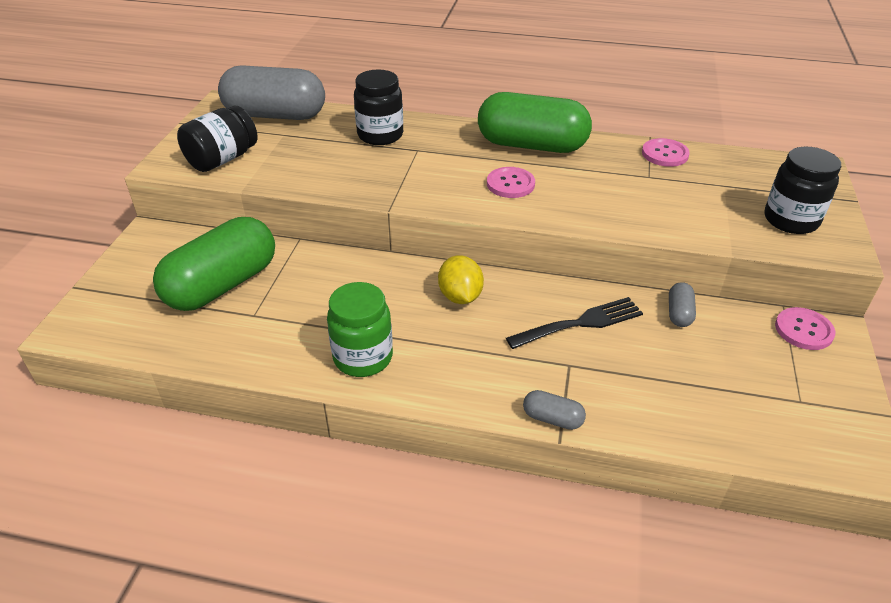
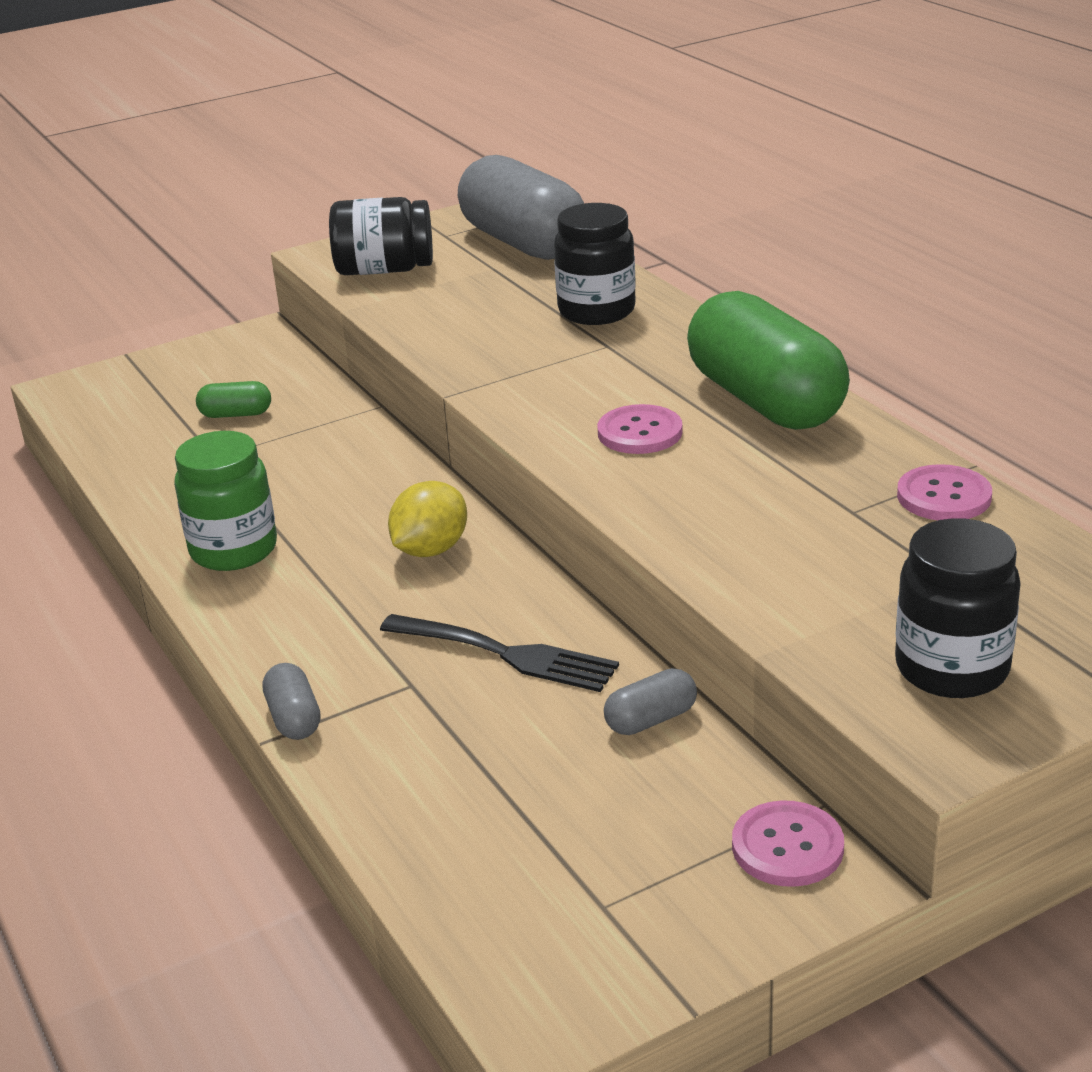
camera: 50 degrees right, 10 degrees down
(222, 285) = (236, 414): green capsule -> green capsule, size x0.41

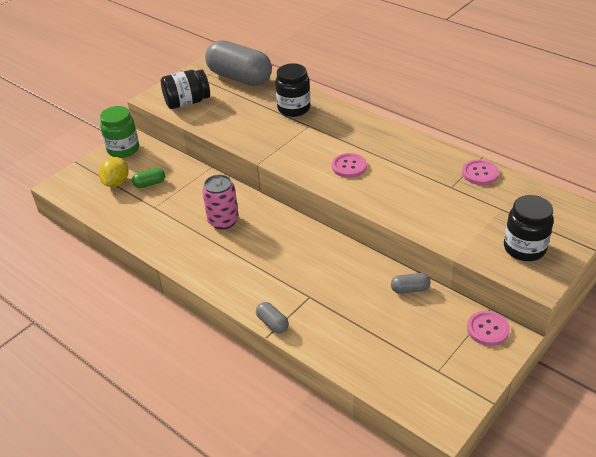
camera: 20 degrees left, 10 degrees up
(234, 550) = (195, 251): green jar -> green jar (123, 149)
(332, 506) = (223, 221): none -> pink can
(431, 550) = (278, 233): yellow lemon -> yellow lemon (116, 183)
(507, 654) = (338, 274): black fork -> none
(651, 720) = (410, 289): grey capsule -> grey capsule turned 45 degrees clockwise
(765, 401) = (388, 142): green capsule -> none

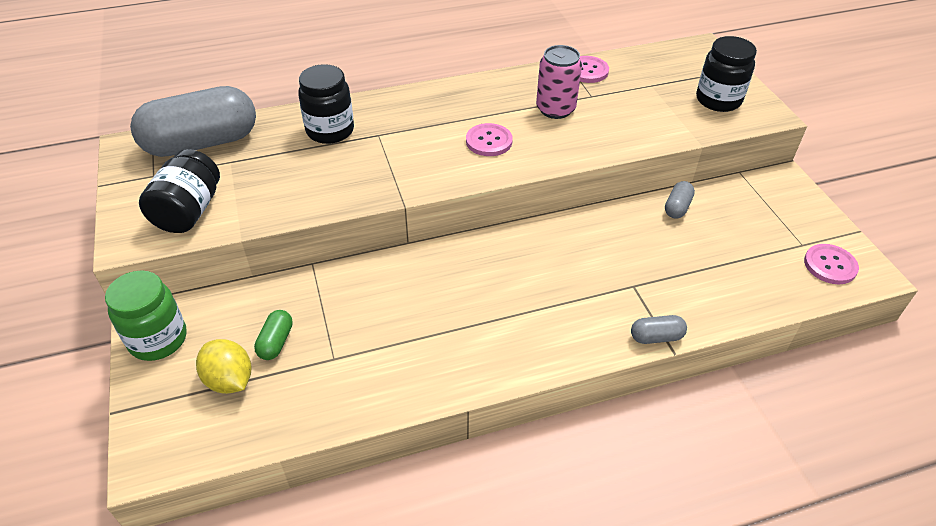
camera: 60 degrees left, 5 degrees up
(223, 221) = (434, 300): pink can -> pink can (555, 109)
(488, 329) = (766, 187): pink button -> pink button (830, 265)

